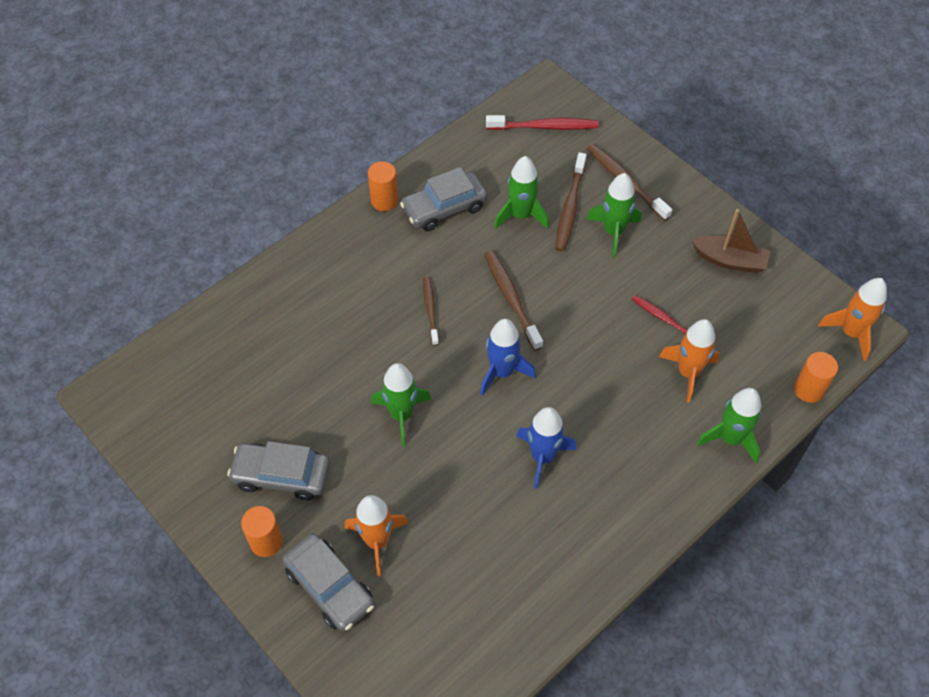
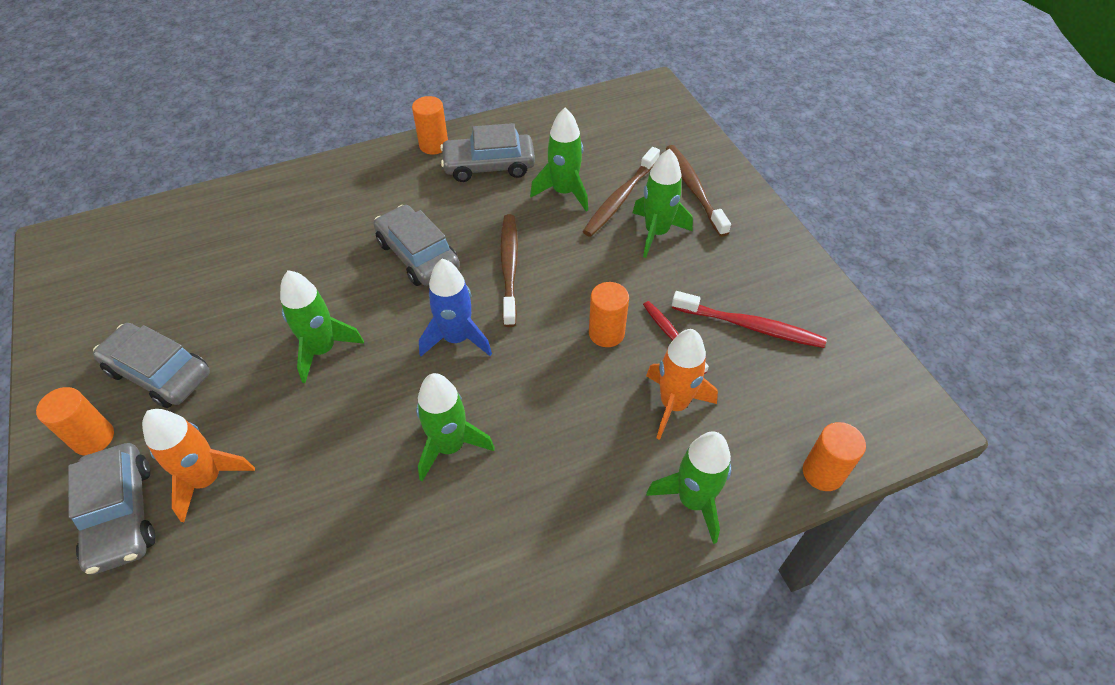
camera: 20 degrees right, 5 degrees down
(430, 310) = (418, 255): brown toothbrush -> grey car
(542, 457) = (450, 446): blue rocket -> green rocket
(544, 127) = (631, 121): red toothbrush -> red toothbrush (749, 326)
(614, 331) = (606, 333): none -> orange cylinder
(729, 260) = (780, 297): brown boat -> none
(851, 333) = (905, 420): orange rocket -> none

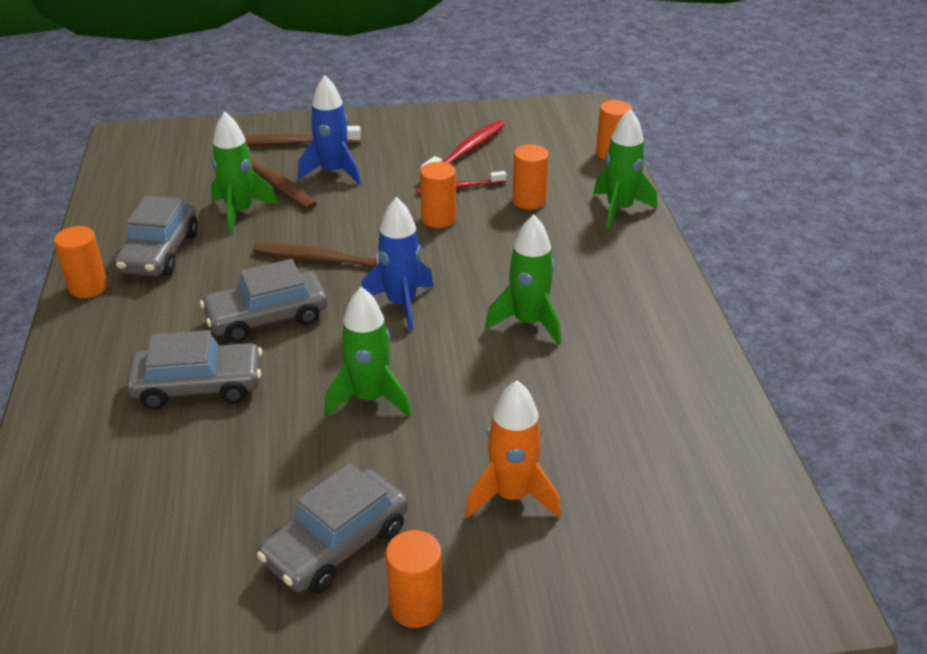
camera: 75 degrees left, 15 degrees down
(121, 514) = (536, 570): grey car -> grey car (198, 386)
(656, 233) = (333, 172): green rocket -> blue rocket
(673, 404) = (529, 201): orange rocket -> orange cylinder

